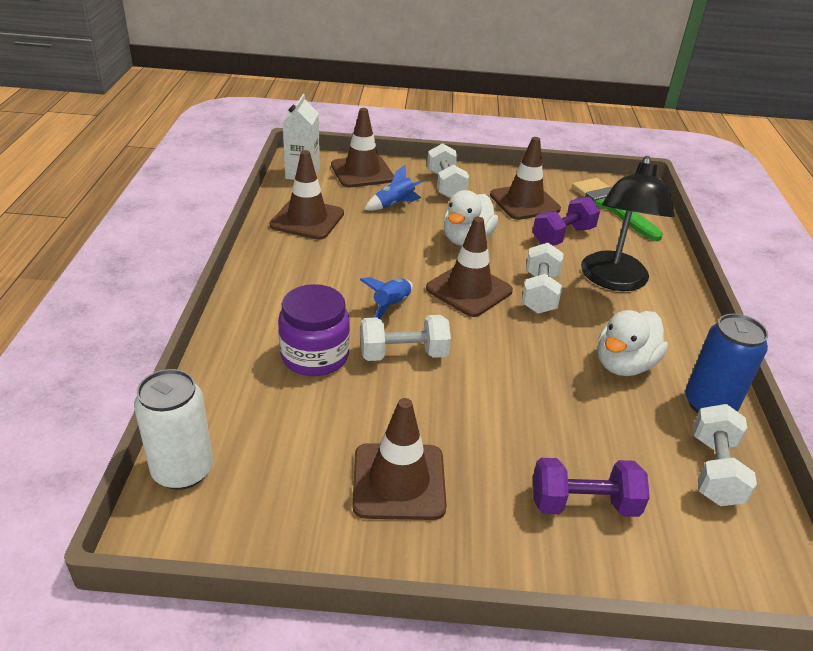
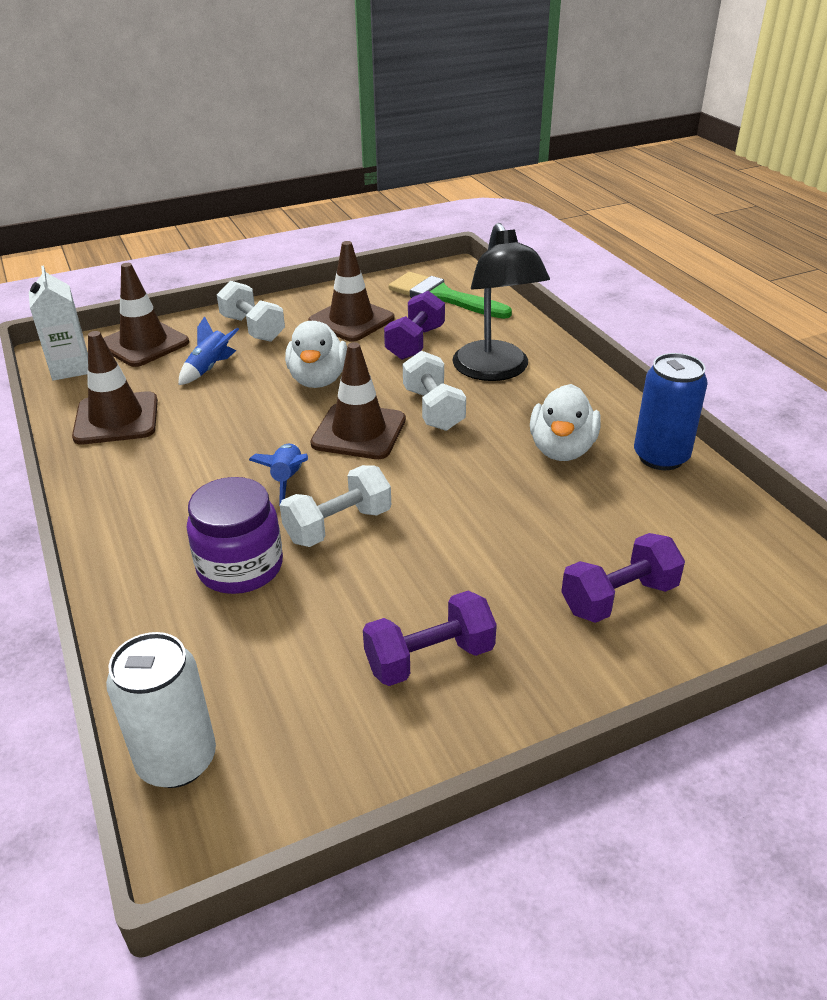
camera: 25 degrees left, 0 degrees up
(399, 481) = (429, 658): brown traffic cone -> purple dumbbell
(714, 470) = (706, 515): white dumbbell -> none

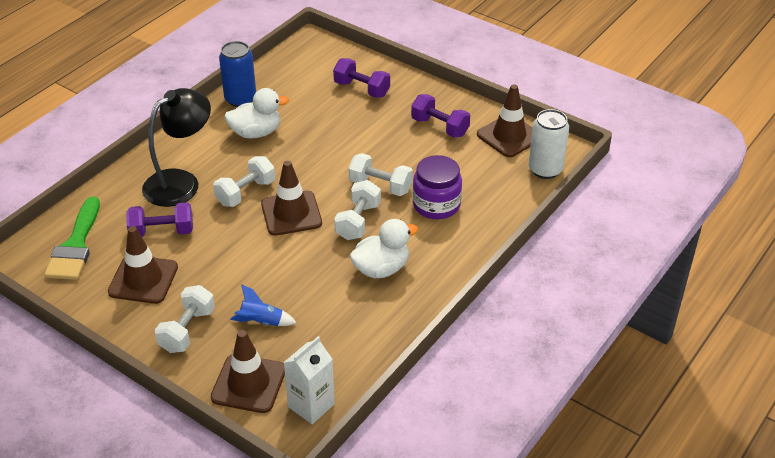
camera: 120 degrees left, 5 degrees up
(116, 419) = (355, 333): brown traffic cone -> brown traffic cone (509, 136)
(287, 480) = (358, 221): blue rocket -> white dumbbell
(318, 380) = (242, 258): white duck -> white duck (381, 268)

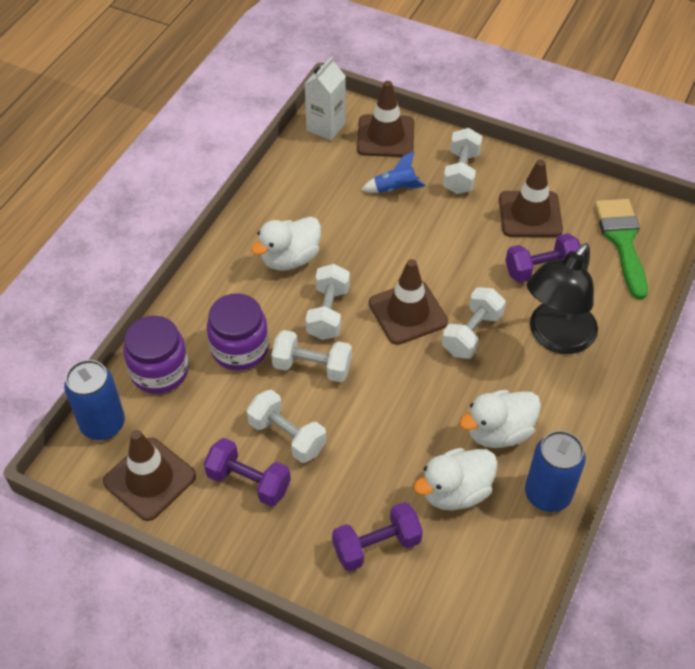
camera: 170 degrees right, 10 degrees up
(301, 107) = (455, 492): none -> white duck
(362, 89) = (376, 545): purple dumbbell -> purple dumbbell turned 45 degrees counterclockwise
(408, 147) = (287, 436): none -> white dumbbell
(502, 197) = (159, 371): none -> purple jar
(545, 170) = (103, 424): white can -> blue can

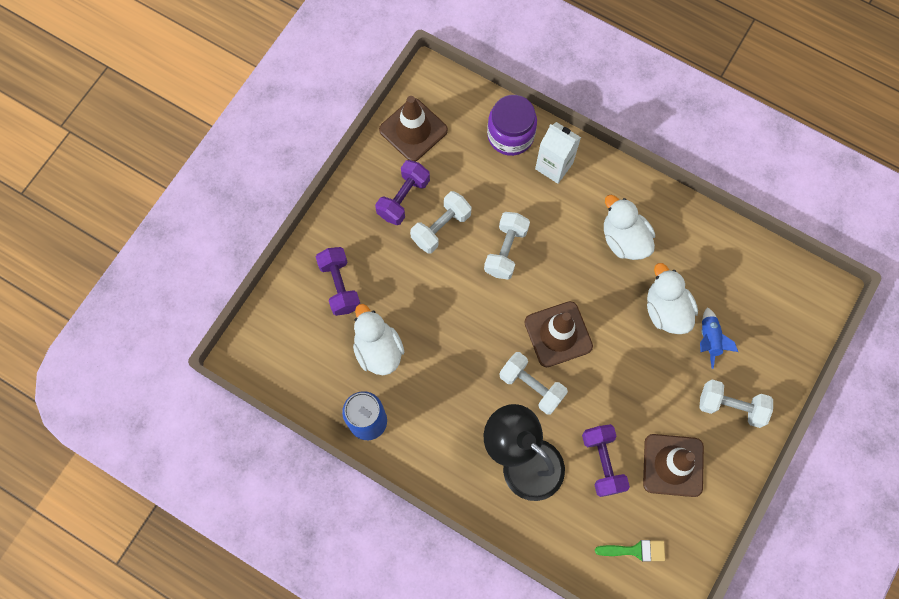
camera: 95 degrees right, 20 degrees up
(103, 424) = (464, 97): blue can -> none
(240, 348) = (528, 195): purple jar -> none
(326, 127) = (795, 282): white carton -> white carton (554, 166)
(328, 313) = (561, 267): white dumbbell -> none
(385, 136) = (782, 338): brown traffic cone -> none
(498, 432) = (429, 392): white duck -> white duck (666, 310)
(622, 241) = (635, 550): green brush -> green brush, size x0.56

